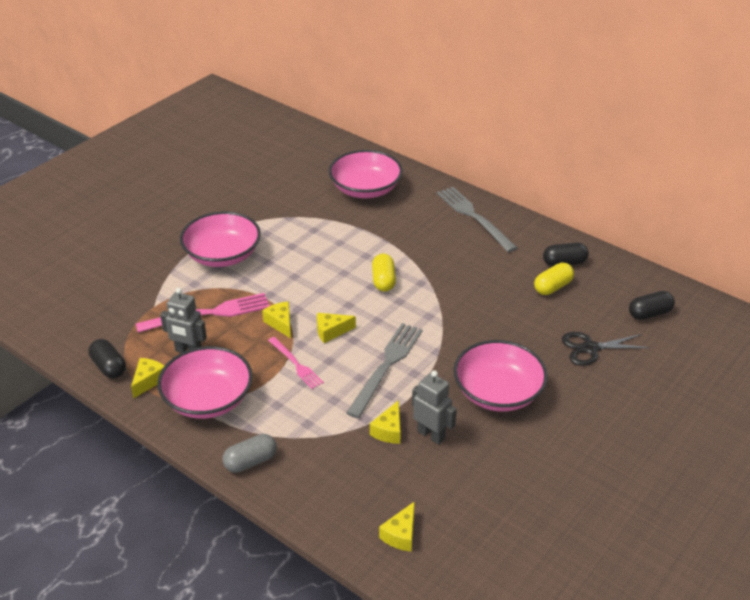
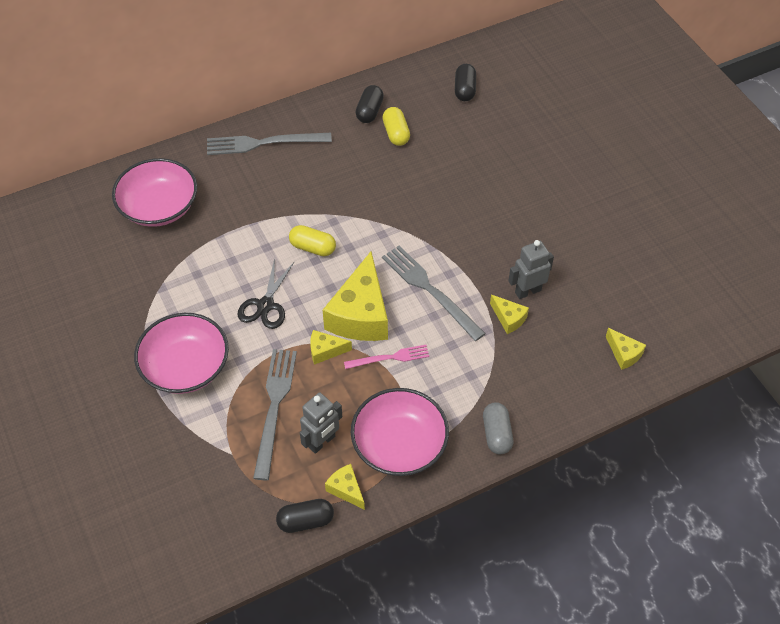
camera: 65 degrees left, 15 degrees up
(209, 314) = (274, 407): pink fork -> grey fork
(331, 331) = (361, 314): yellow cheese -> yellow cheese, size x2.14
(498, 392) = (502, 226): pink bowl -> none
(590, 348) = (483, 145): black scissors -> black scissors (265, 305)

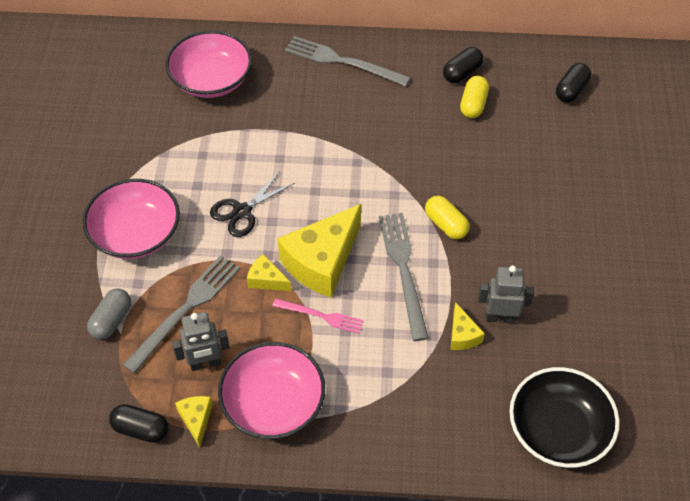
camera: 30 degrees right, 0 degrees up
(313, 248) = (321, 178): yellow capsule -> yellow capsule (445, 225)
(497, 434) = (372, 443): grey capsule -> grey capsule (112, 320)
(624, 354) = (558, 430): yellow cheese -> black bowl

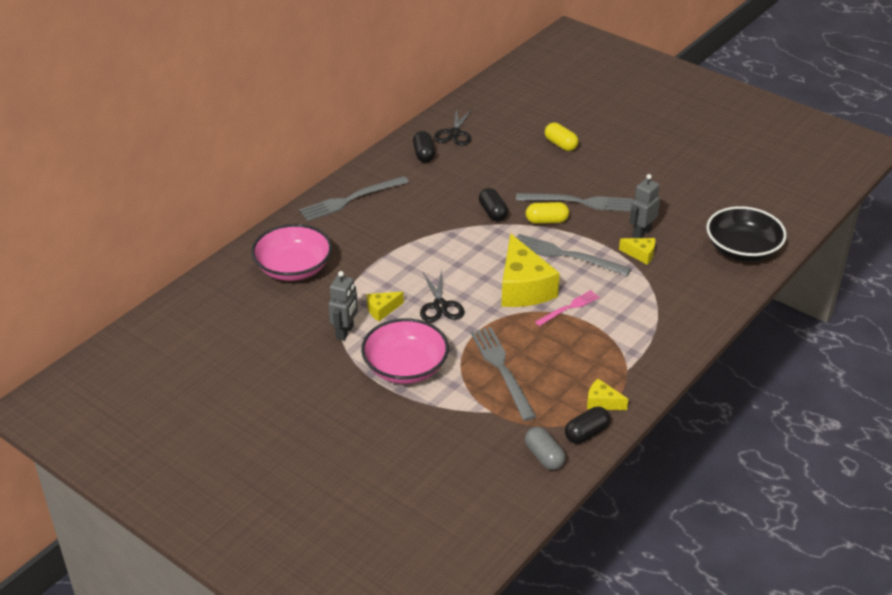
camera: 55 degrees left, 15 degrees down
(112, 320) = (475, 412): grey capsule -> grey capsule (544, 456)
(205, 363) = (558, 379): grey robot -> grey robot (345, 332)
(266, 280) = (514, 320): yellow cheese -> yellow cheese (382, 310)
(273, 403) = (620, 360): pink bowl -> none
(473, 104) = (457, 163): yellow capsule -> yellow capsule (560, 144)
(502, 235) = (579, 202): none -> grey fork
(519, 76) = (454, 133): none -> black scissors
(571, 90) = (490, 120): black capsule -> black capsule (493, 212)

